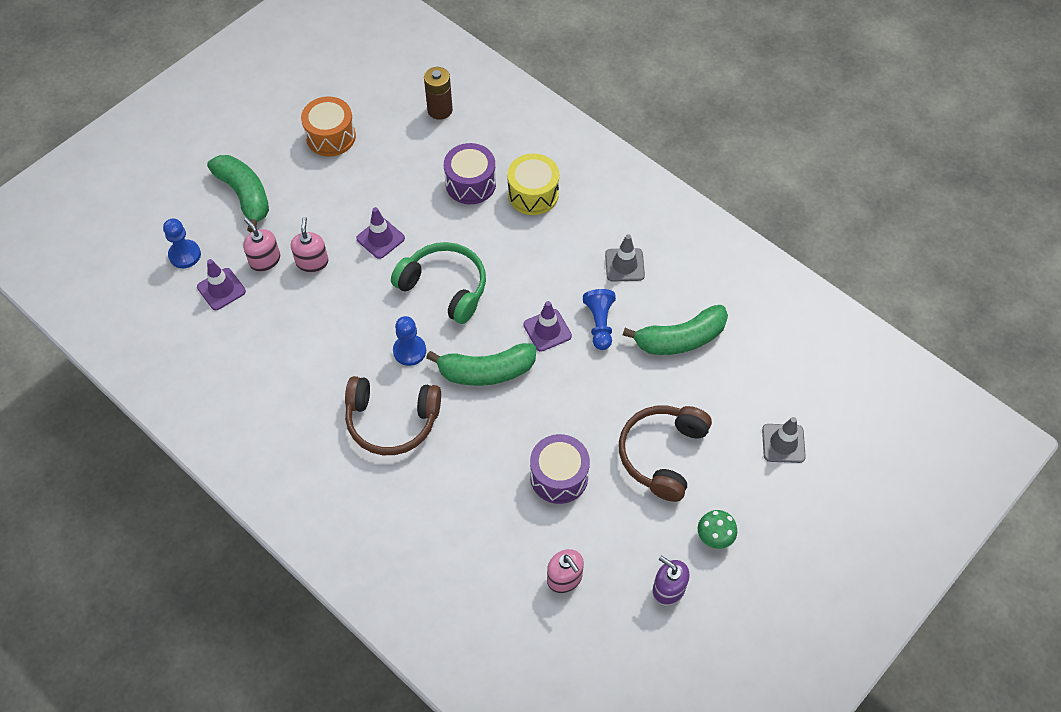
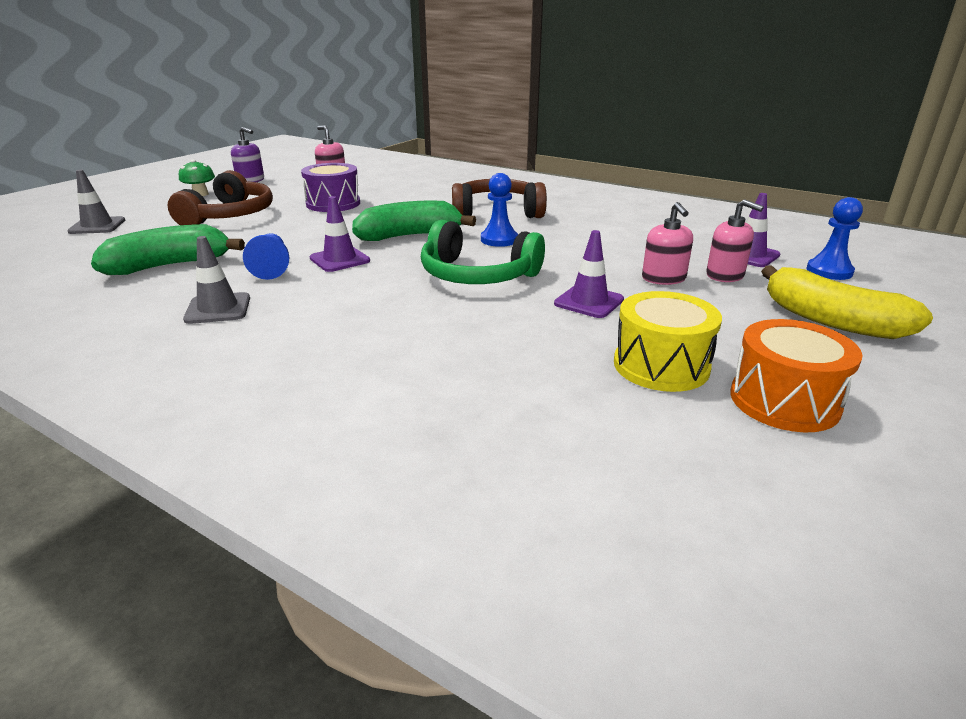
camera: 170 degrees right, 30 degrees down
(245, 195) = (831, 321): green banana -> yellow banana
(440, 110) = (593, 474): brown battery -> none
(470, 184) = (475, 365): purple drum -> none
(533, 194) = (358, 363): yellow drum -> yellow drum (661, 365)

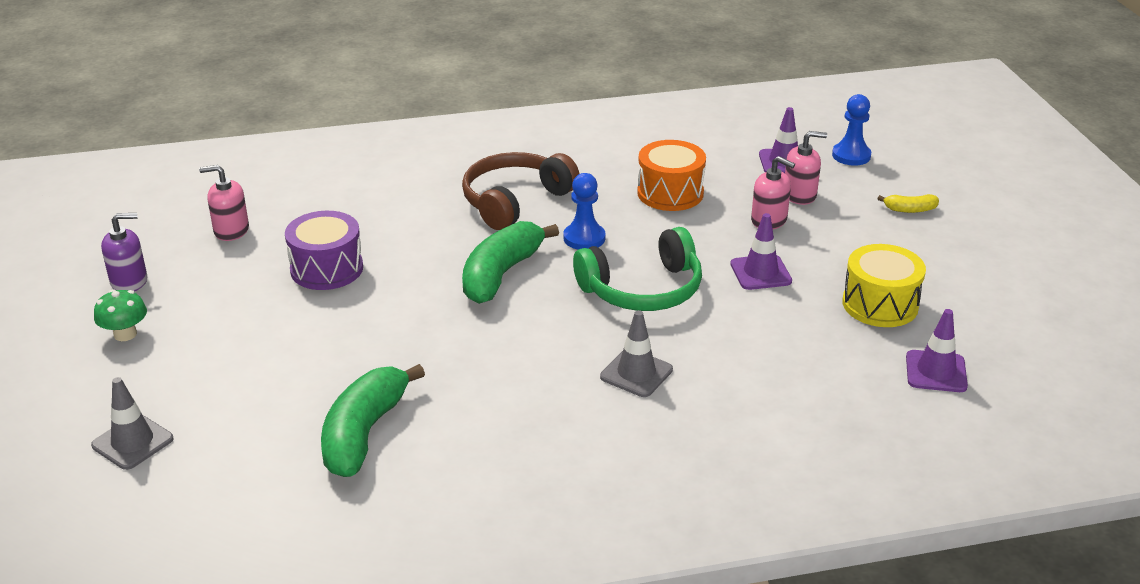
camera: 45 degrees left, 5 degrees up
(218, 309) = (523, 442): grey traffic cone -> grey traffic cone (636, 373)
(229, 215) = (253, 344): brown headphones -> none
(271, 267) = (463, 378): blue pawn -> none
(340, 259) = (502, 336): purple traffic cone -> purple traffic cone (936, 372)
(784, 401) = (965, 293): orange drum -> orange drum (670, 193)
(831, 321) = (910, 209): yellow banana -> yellow banana, size x0.46

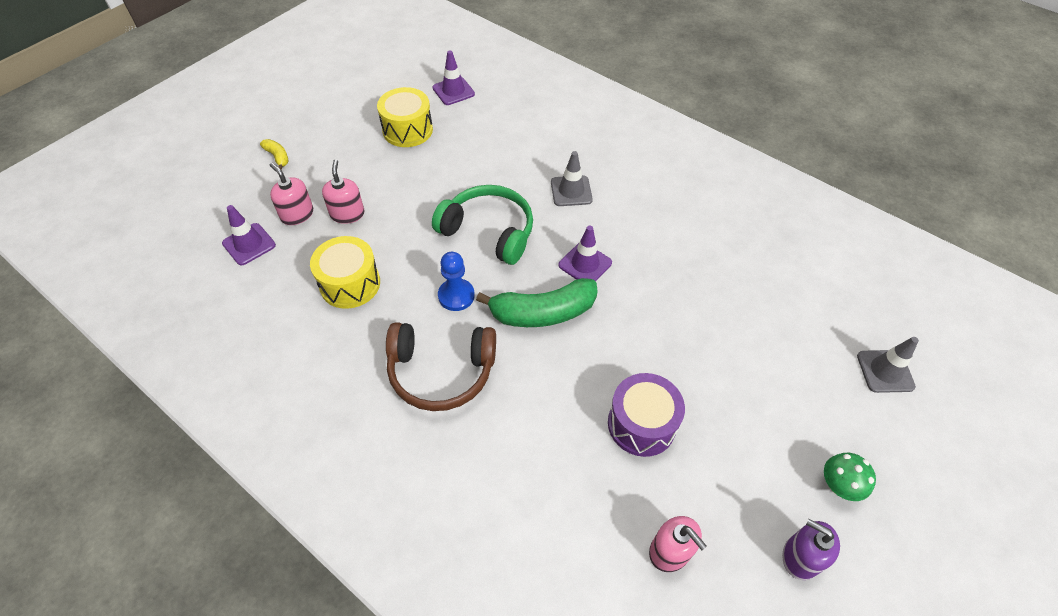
camera: 130 degrees left, 20 degrees up
(364, 433) = (745, 269): green banana -> none
(670, 193) = (350, 284): orange drum -> yellow drum
(760, 273) = (418, 189): purple traffic cone -> purple traffic cone (585, 264)
(851, 155) = (211, 213): blue pawn -> none

